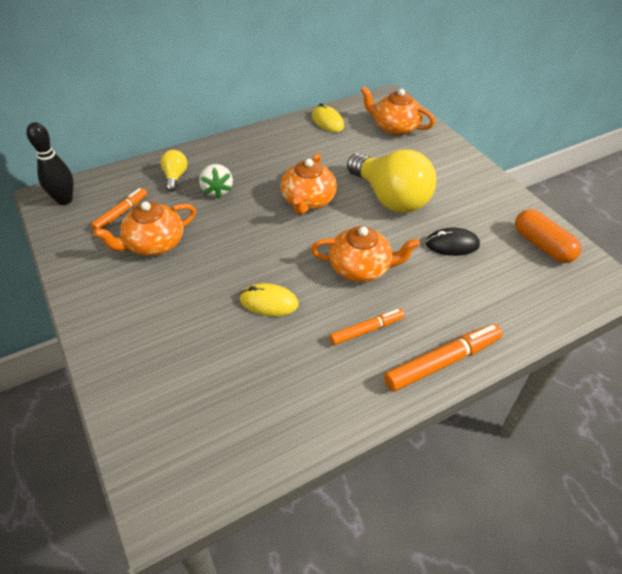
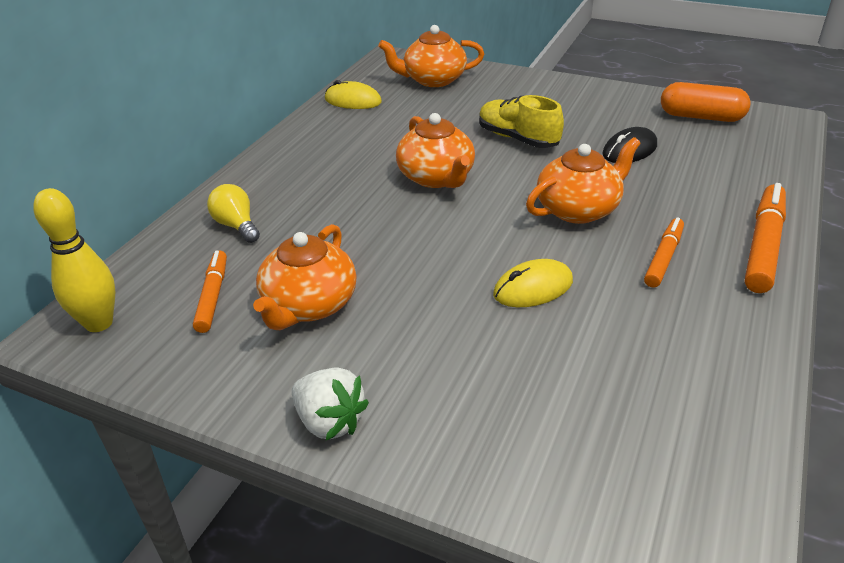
camera: 35 degrees left, 10 degrees down
(64, 200) = (99, 323): black bowling pin -> yellow bowling pin
(217, 190) = (314, 215): white strawberry -> white strawberry (329, 422)
(390, 198) = (518, 139): yellow light bulb -> yellow shoe

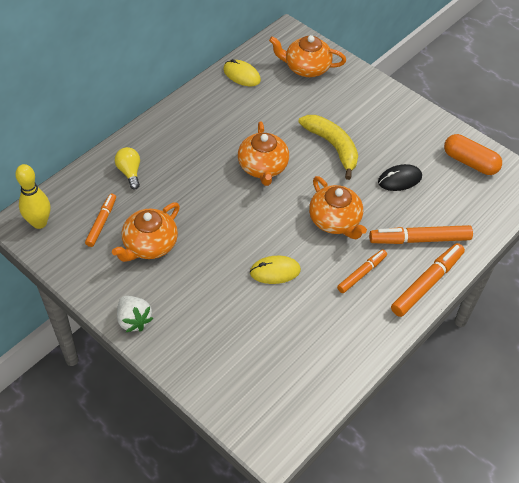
camera: 15 degrees right, 15 degrees up
(518, 139) = (332, 146): yellow shoe -> yellow banana
(578, 209) = (335, 221): orange teapot -> orange teapot turned 75 degrees clockwise
(709, 201) = (419, 239): none -> orange marker

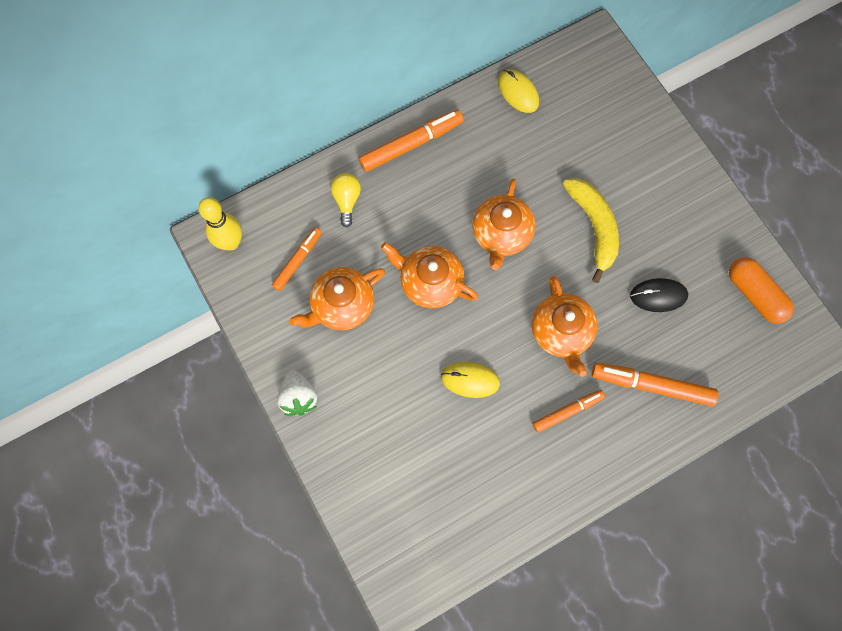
camera: 20 degrees right, 20 degrees up
(306, 68) = (601, 101): orange teapot -> orange teapot (430, 282)
(427, 283) = (638, 446): orange marker -> orange marker (411, 144)

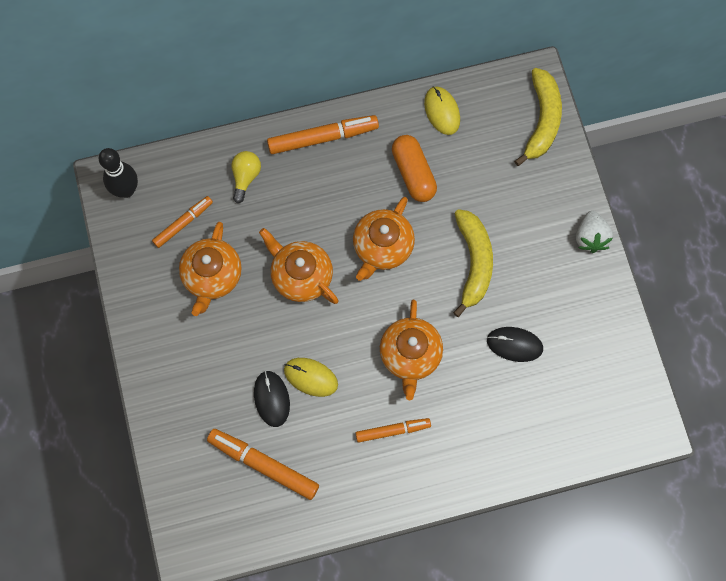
camera: 15 degrees right, 0 degrees up
(231, 242) = (126, 190): yellow bowling pin -> black bowling pin
(299, 397) = (148, 351): white strawberry -> white strawberry (590, 237)
(342, 305) = (212, 276): orange teapot -> orange teapot turned 60 degrees counterclockwise
(437, 412) = (271, 399): none -> black mouse
(615, 78) = (542, 120): none -> yellow banana
(651, 385) = (480, 428): orange marker -> orange marker (263, 465)
(754, 294) = (608, 367): orange capsule -> orange capsule (413, 173)

